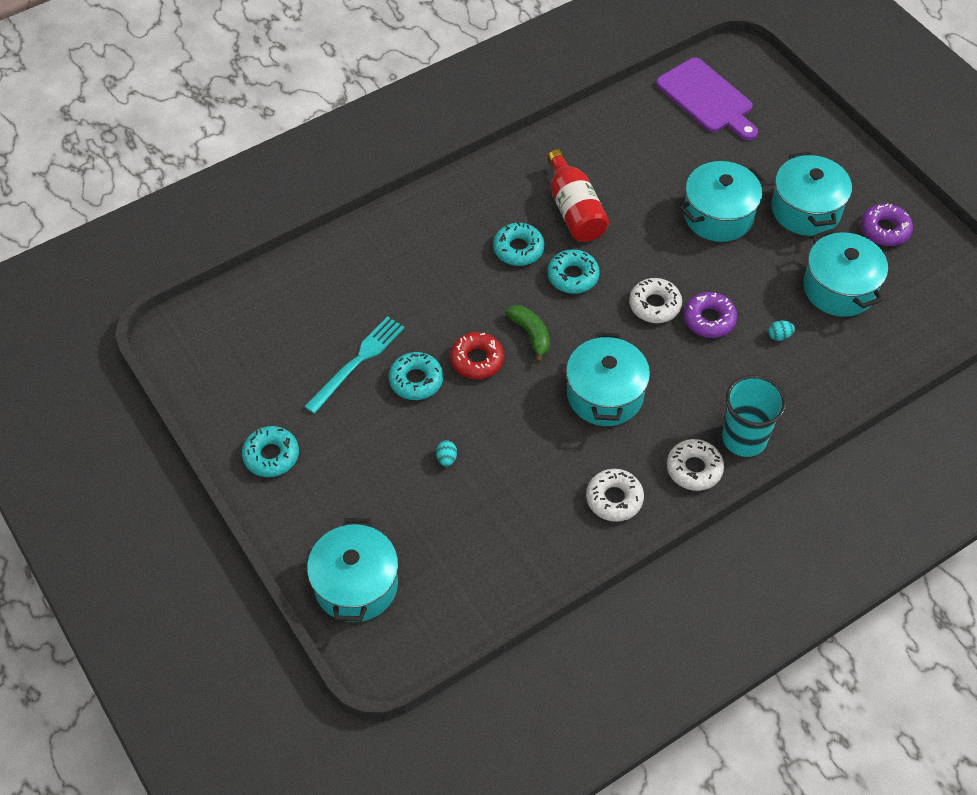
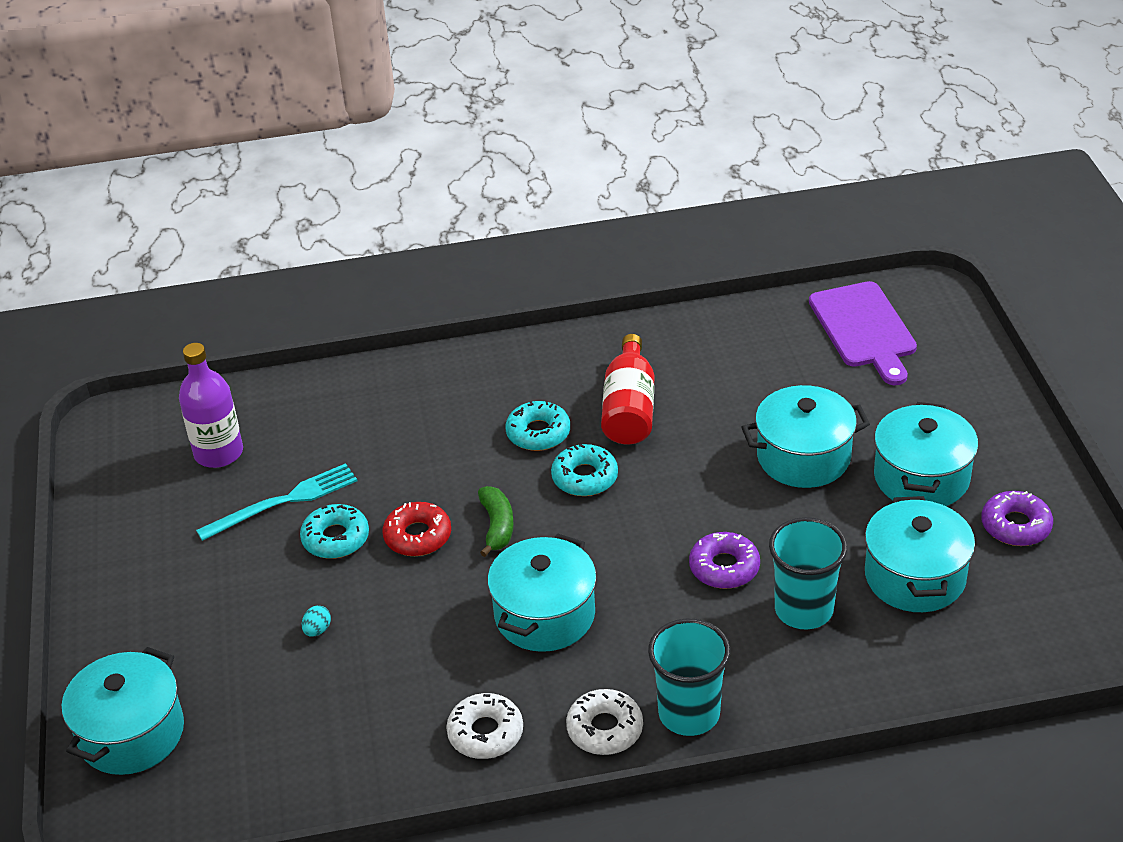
camera: 25 degrees right, 15 degrees down
(271, 455) = (130, 571): turquoise donut -> none
(280, 335) = (218, 453): none -> purple bottle
(654, 305) = (665, 534): white donut -> none
(779, 336) = (803, 609): turquoise egg -> turquoise cup

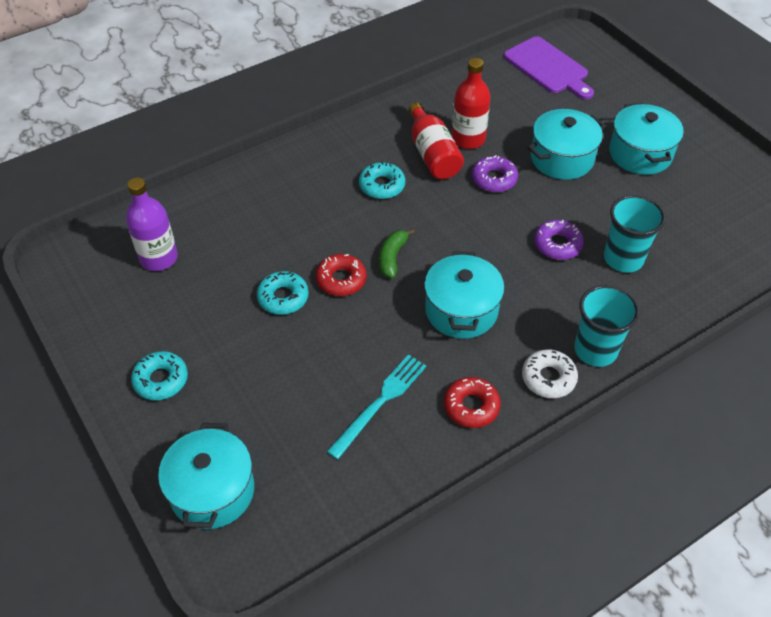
camera: 25 degrees left, 10 degrees up
(283, 502) = (229, 281): turquoise fork -> turquoise fork (380, 402)
(317, 630) = (309, 368): turquoise egg -> none
(485, 733) = (471, 406): white donut -> red donut
(497, 526) = (392, 257): green banana -> green banana turned 135 degrees counterclockwise
(585, 477) = (431, 208): turquoise donut -> turquoise donut (161, 380)
(689, 400) = (468, 139): none -> red bottle
(915, 577) = (675, 218): turquoise pot -> none
(1015, 526) = (713, 170): purple donut -> purple donut (494, 179)

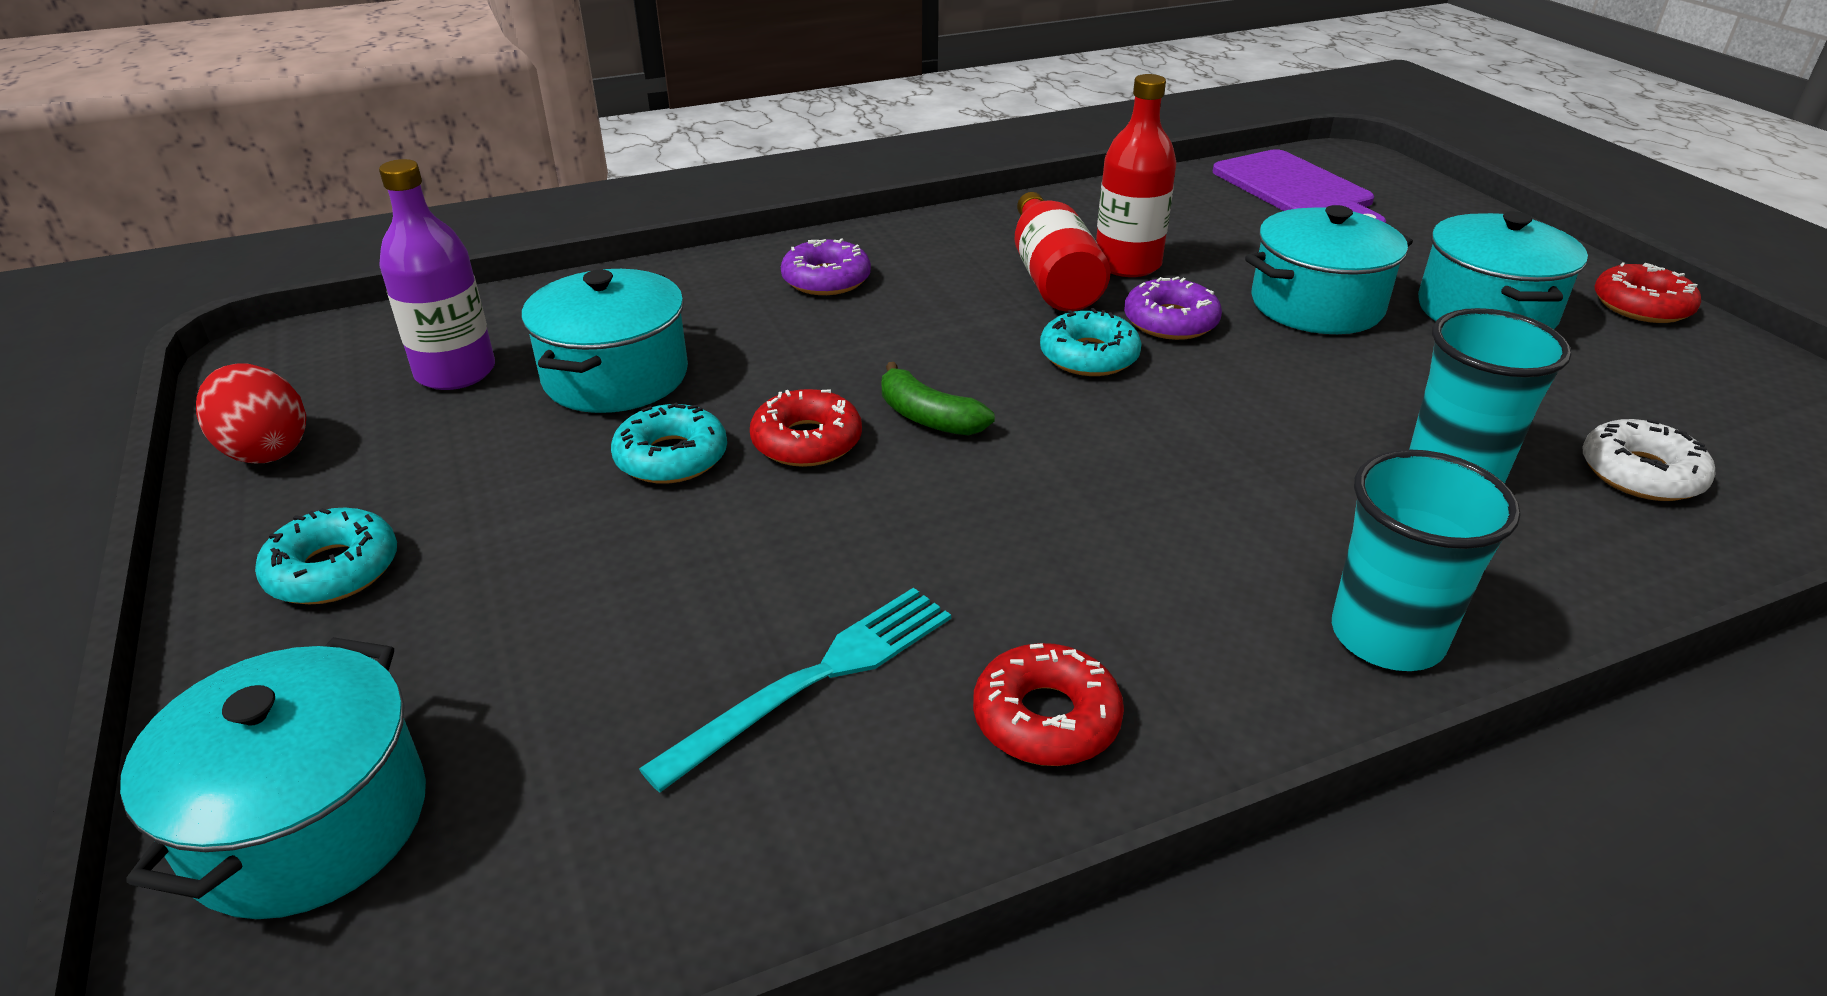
camera: 10 degrees right, 15 degrees down
(93, 319) = (266, 450): none -> red egg
(382, 185) = (939, 311): turquoise donut -> turquoise donut (1089, 356)
(392, 257) = (928, 417): green banana -> green banana turned 75 degrees counterclockwise
(461, 310) = (1060, 521): turquoise pot -> turquoise pot (616, 376)
(548, 378) = (1259, 681): white donut -> white donut (1640, 474)
(557, 244) = (1299, 432): purple donut -> purple donut (826, 279)
(711, 140) = (1641, 306): none -> red donut

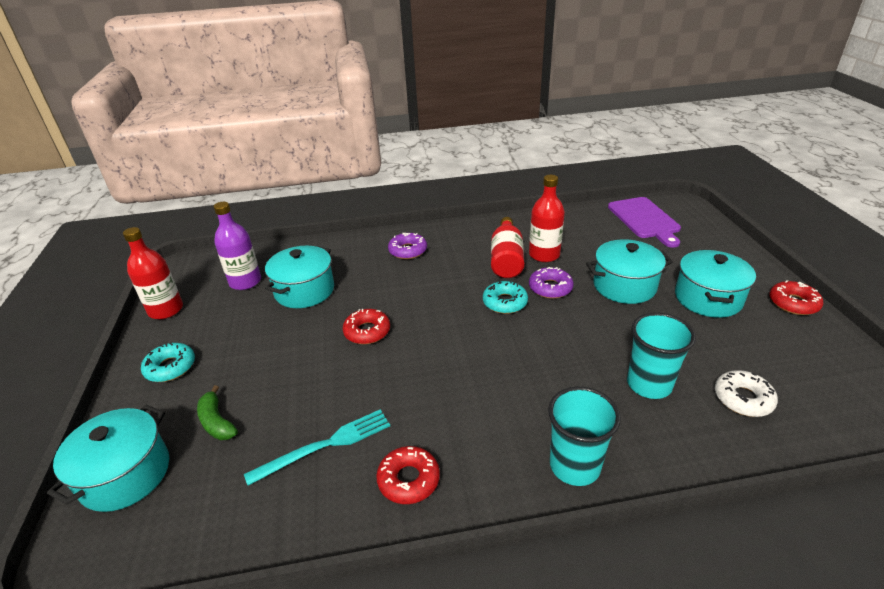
camera: 15 degrees right, 0 degrees up
(266, 450) = (166, 310): red egg -> red bottle
(671, 457) = (311, 332): turquoise donut -> none
(928, 417) = (421, 326): green banana -> green banana (217, 422)

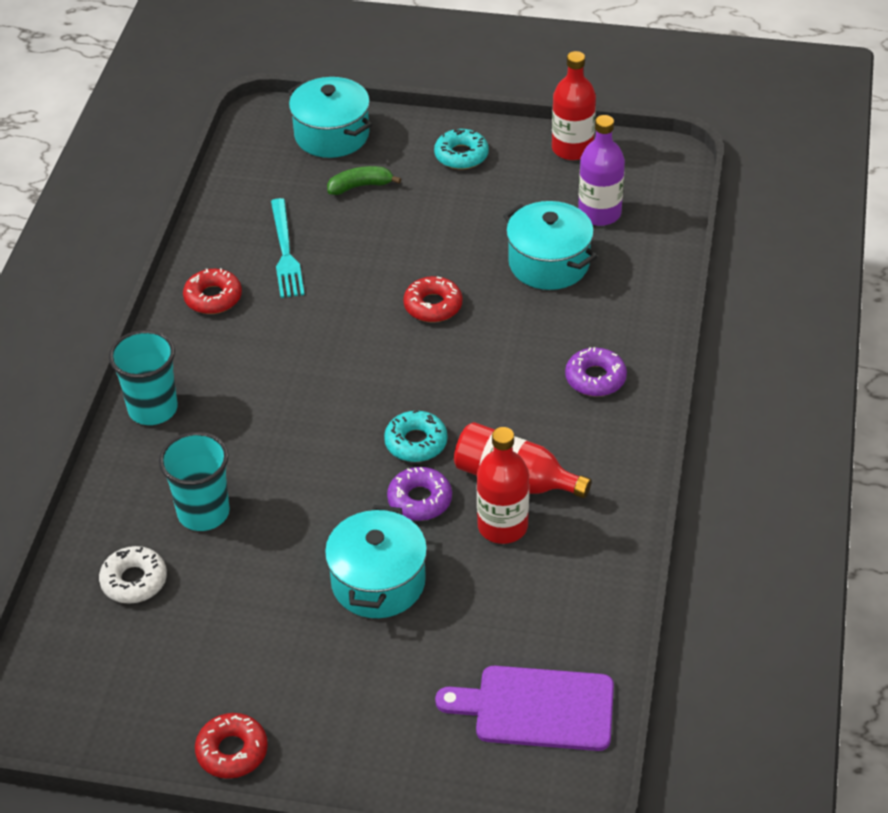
camera: 110 degrees right, 10 degrees up
(708, 298) = (299, 660): turquoise pot -> none

